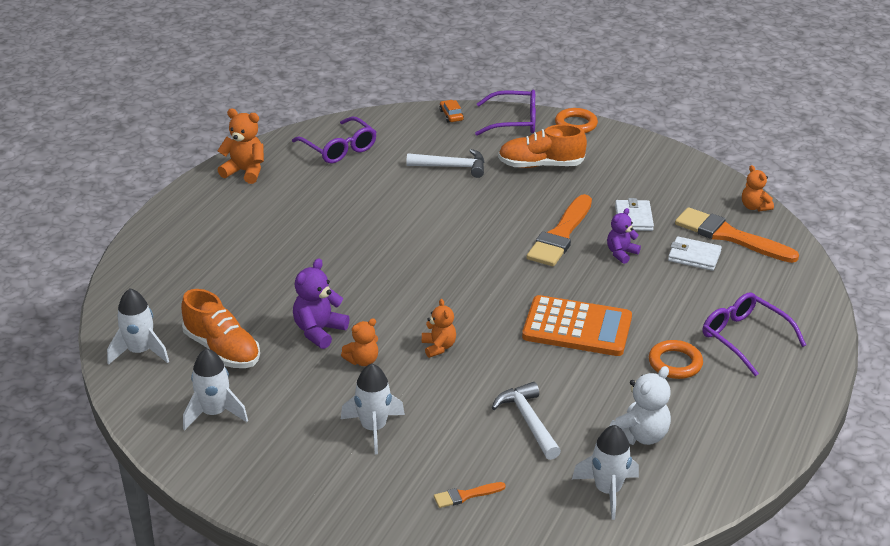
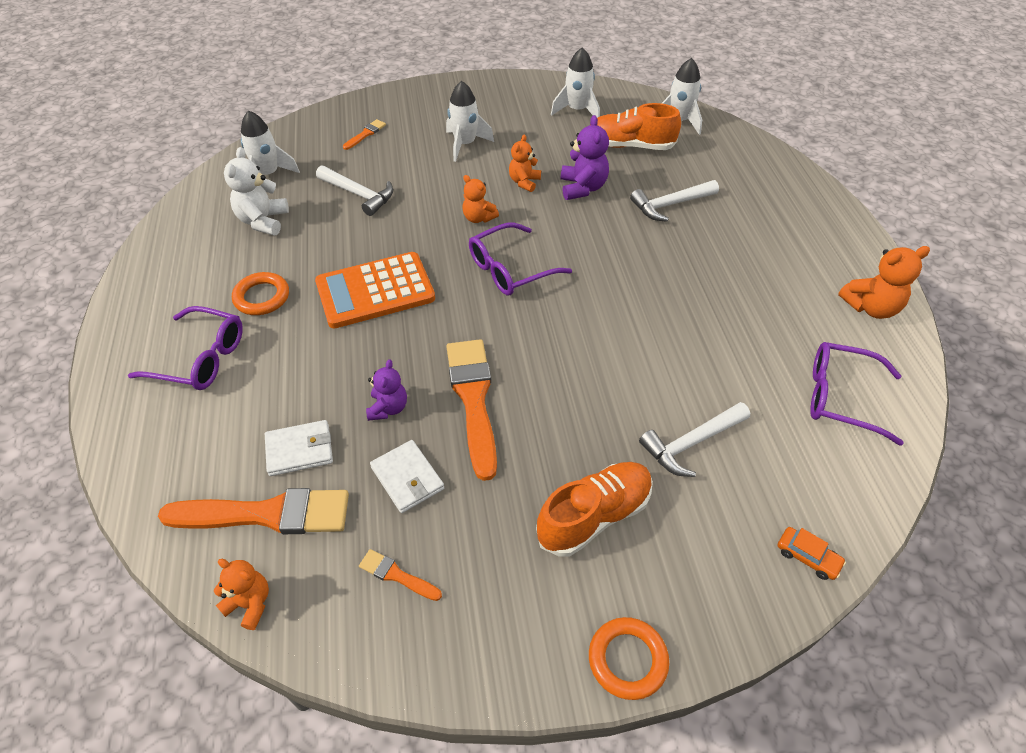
camera: 145 degrees right, 15 degrees up
(269, 285) = (670, 205): none -> white hammer
(514, 121) = (716, 602): purple glasses -> purple glasses (510, 269)
(667, 187) = (396, 575): none -> orange brush

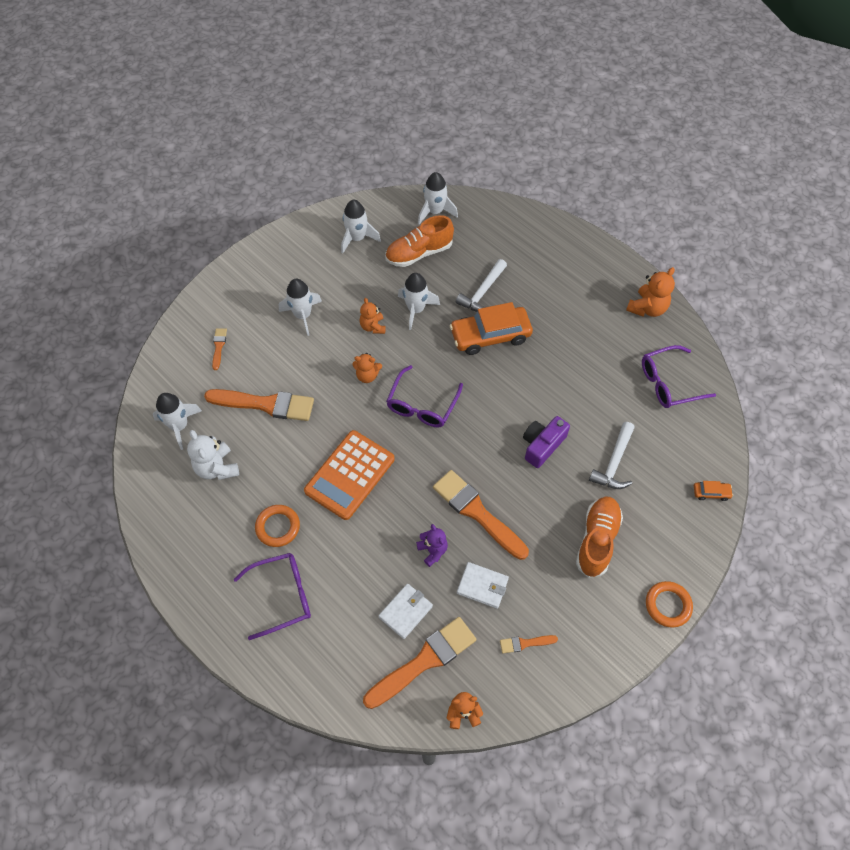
camera: 35 degrees left, 10 degrees up
(359, 195) = (266, 404): white hammer -> orange brush
(582, 188) = (416, 309): purple teddy bear -> white rocket
(613, 376) = (542, 445): none -> purple camera
(645, 245) = (490, 335): none -> orange car

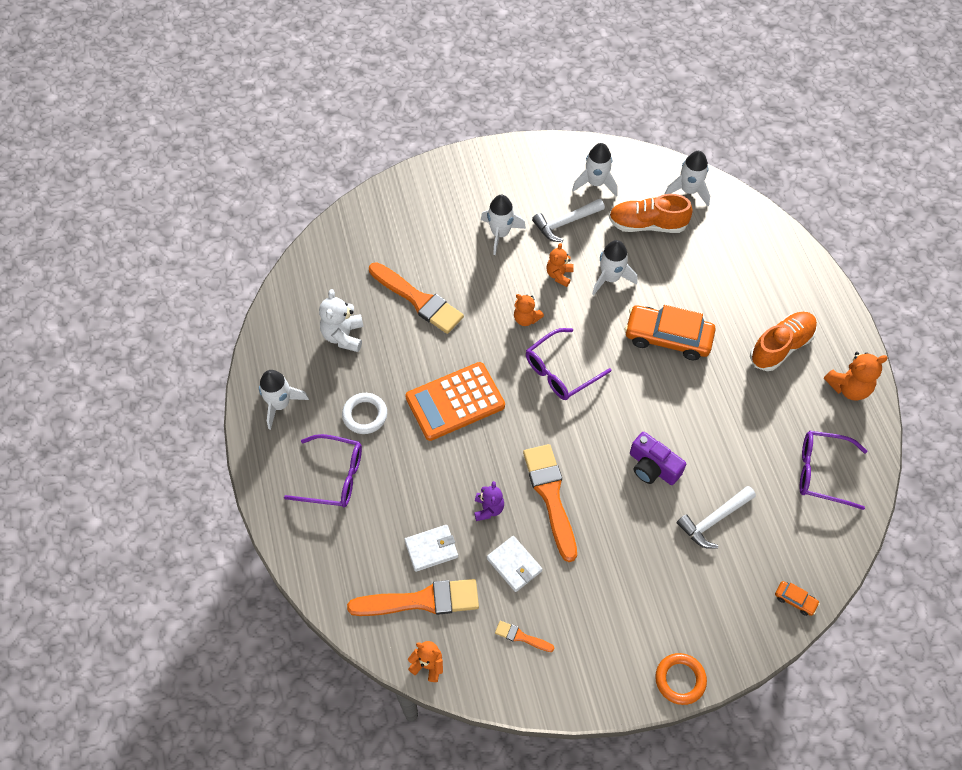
camera: 30 degrees right, 0 degrees up
(179, 426) = (333, 283): white rocket -> white rocket (280, 404)
(219, 346) = (408, 227): orange brush -> none
(278, 527) = (365, 415): orange ring -> white ring
(482, 292) = (686, 292): white hammer -> white hammer (565, 223)
(542, 445) = (653, 467): purple camera -> purple camera turned 120 degrees counterclockwise
(597, 540) = (649, 582): orange shoe -> orange shoe (781, 346)

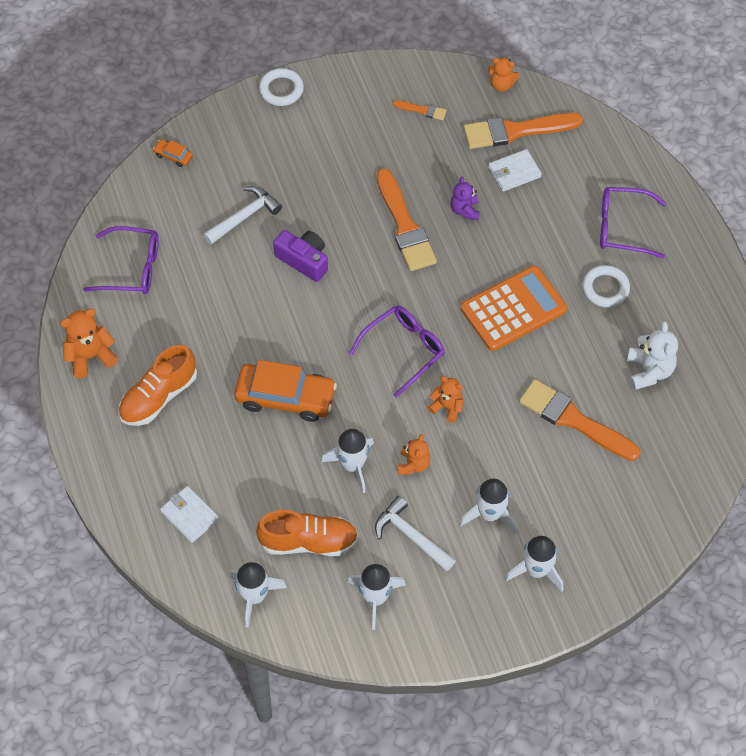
camera: 175 degrees right, 0 degrees up
(280, 404) = (696, 292): white rocket -> white rocket (536, 570)
(514, 564) = (434, 165): white wallet -> white wallet (189, 515)
(565, 223) = (411, 535): white hammer -> white hammer turned 105 degrees counterclockwise
(680, 679) = (281, 89): orange ring -> white ring

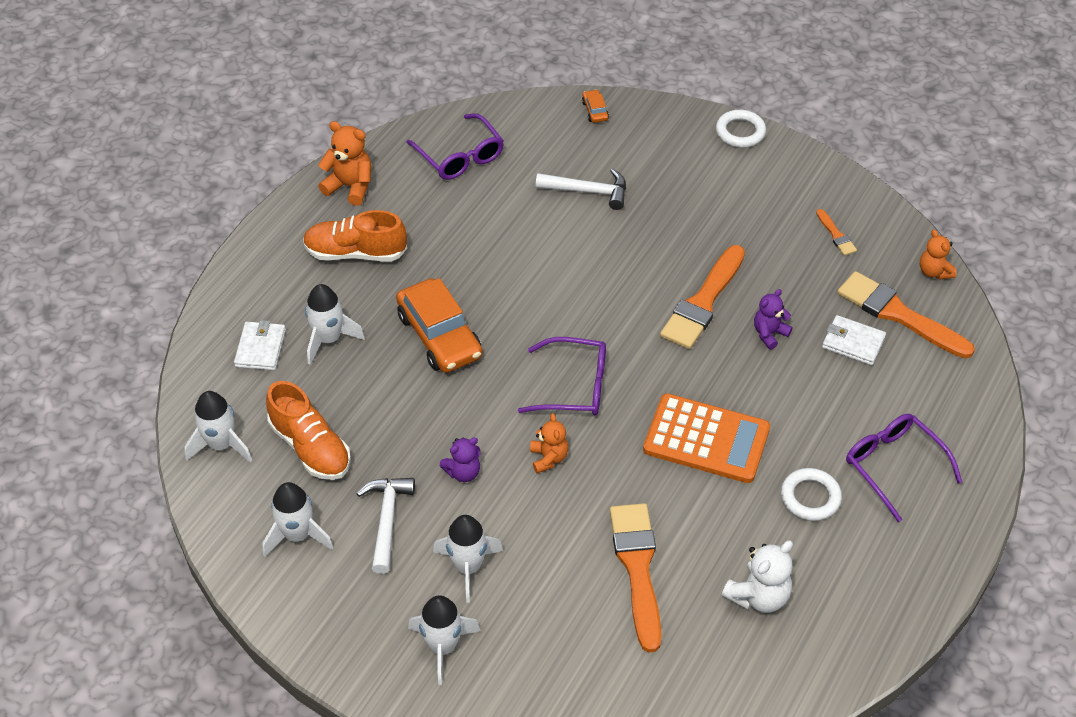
camera: 50 degrees right, 10 degrees down
(303, 260) = (589, 257): purple camera -> none
(352, 465) = (418, 428): white rocket -> white rocket (329, 339)
(413, 464) = (463, 472): orange teddy bear -> purple teddy bear

